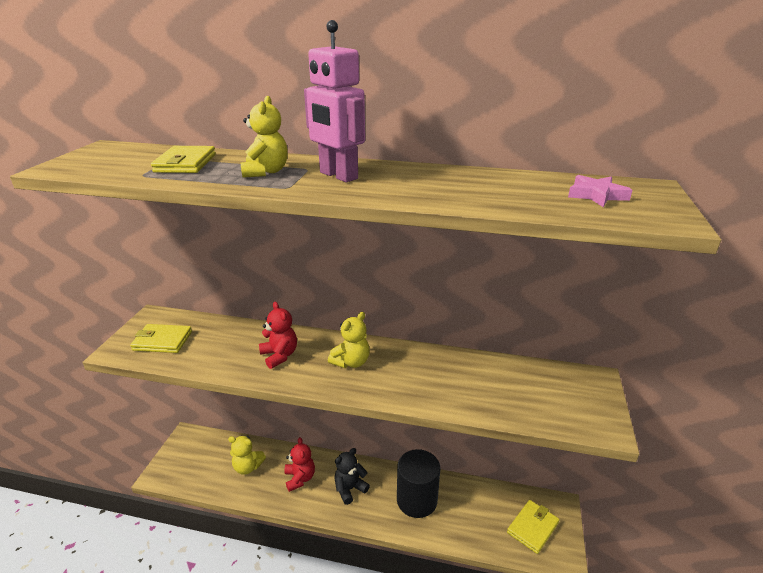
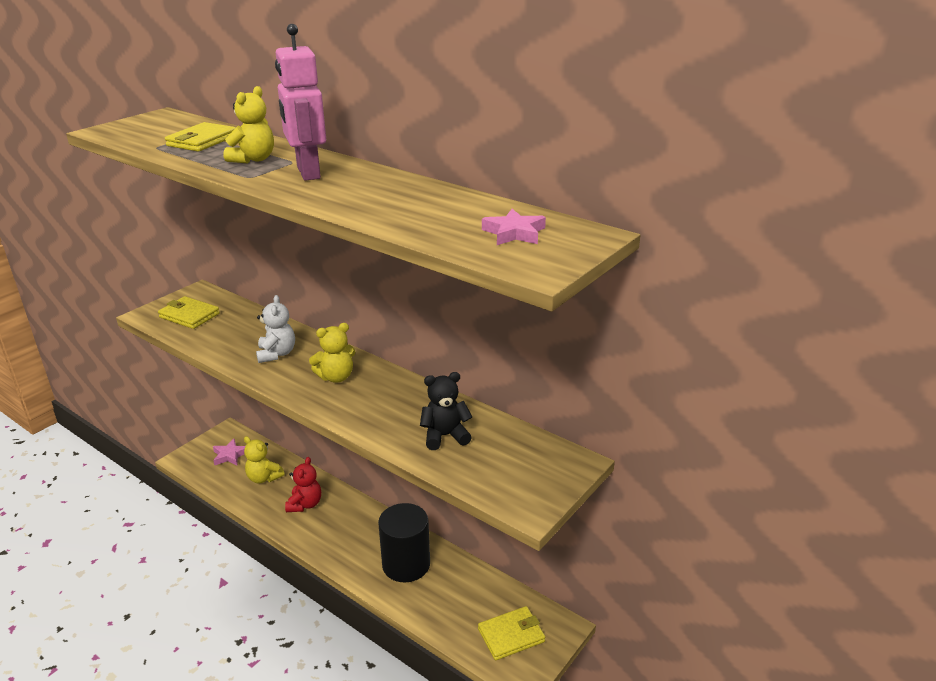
camera: 25 degrees right, 0 degrees up
(203, 457) = (230, 455): none -> pink star
(279, 355) = (276, 354): red teddy bear -> white teddy bear
(350, 489) = (346, 530): black teddy bear -> black teddy bear (445, 436)

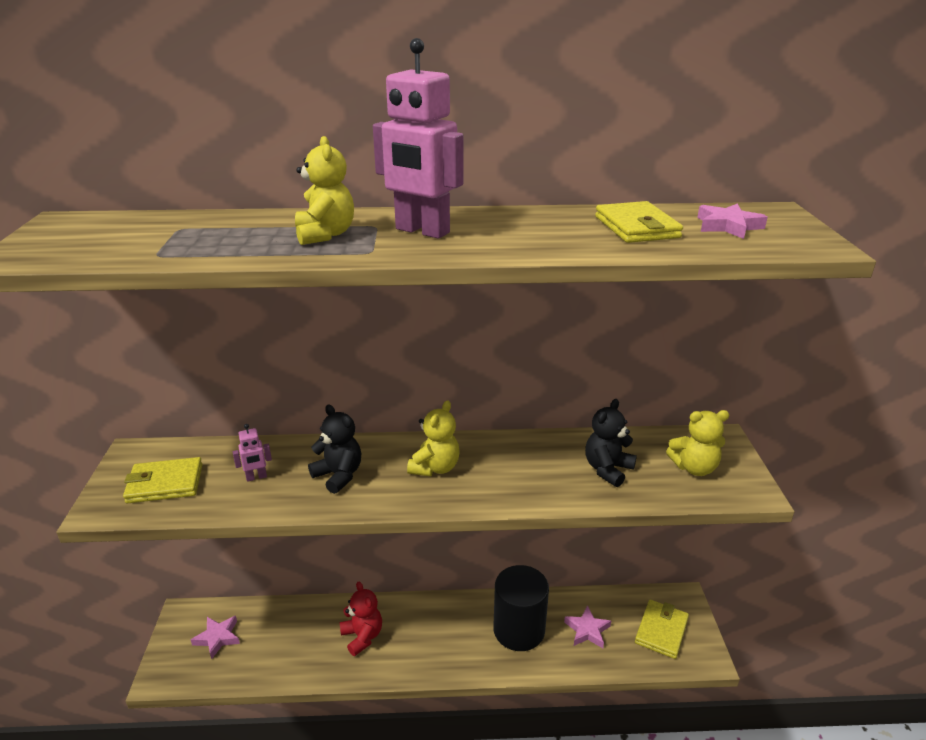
camera: 40 degrees left, 0 degrees up
(202, 141) = (205, 233): yellow wallet -> yellow wallet (636, 227)
(235, 333) = (256, 477): none -> pink robot
(264, 478) = (286, 637): yellow teddy bear -> yellow teddy bear (694, 468)
(276, 354) = (338, 475): white teddy bear -> black teddy bear
(454, 597) = (587, 630): none -> pink star

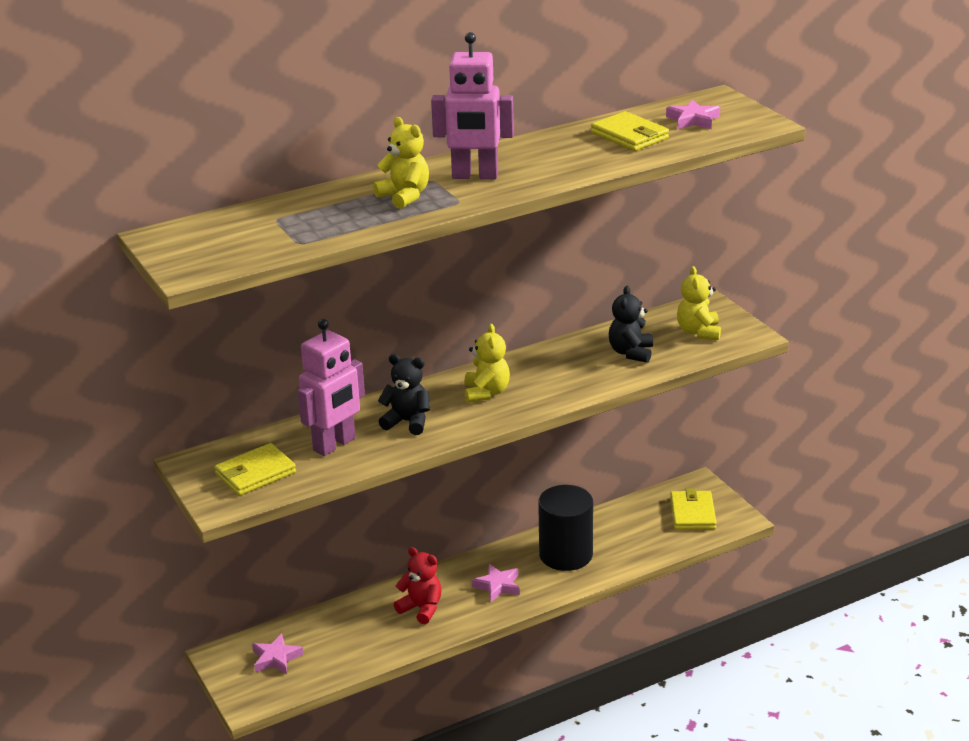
camera: 25 degrees left, 0 degrees up
(256, 477) = (335, 445): pink robot -> pink robot, size x2.23
(587, 630) = (627, 534): pink star -> pink star (498, 586)
(694, 468) = (698, 332): yellow teddy bear -> yellow teddy bear turned 120 degrees clockwise

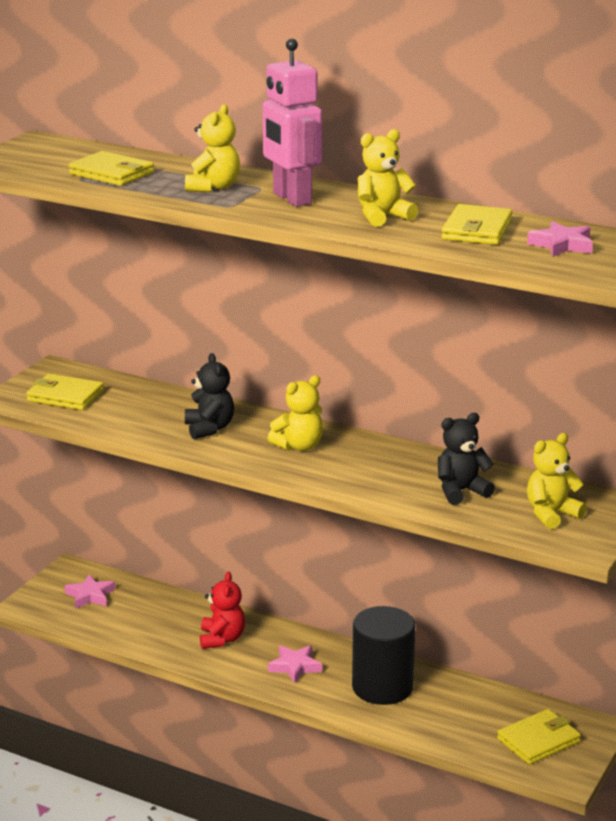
camera: 55 degrees right, 5 degrees down
(306, 226) = (111, 173): none -> yellow wallet
(335, 445) = (140, 411): pink robot -> none
(560, 157) = (382, 216): none -> yellow teddy bear

